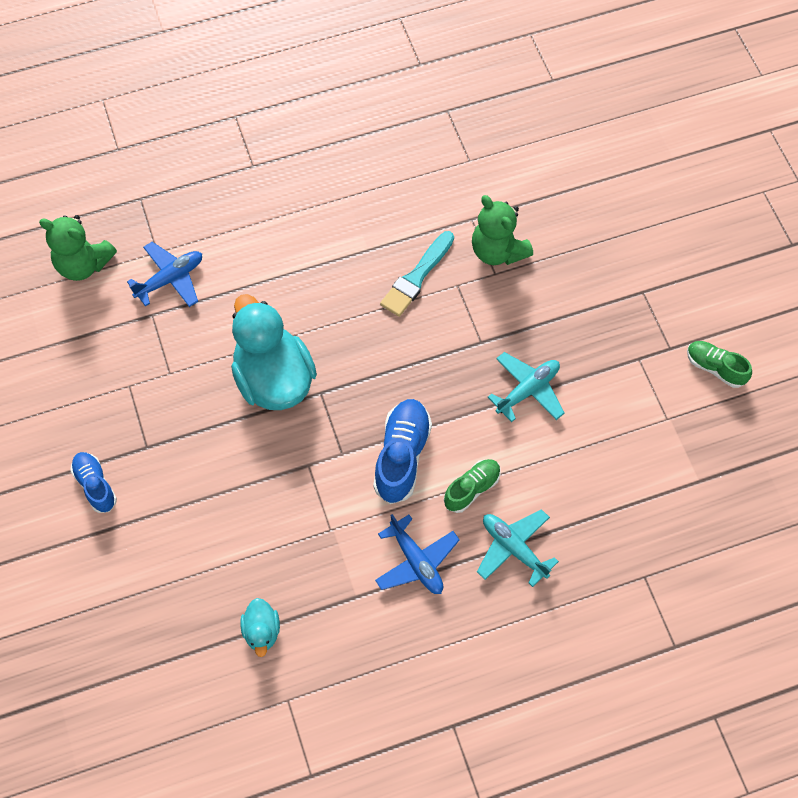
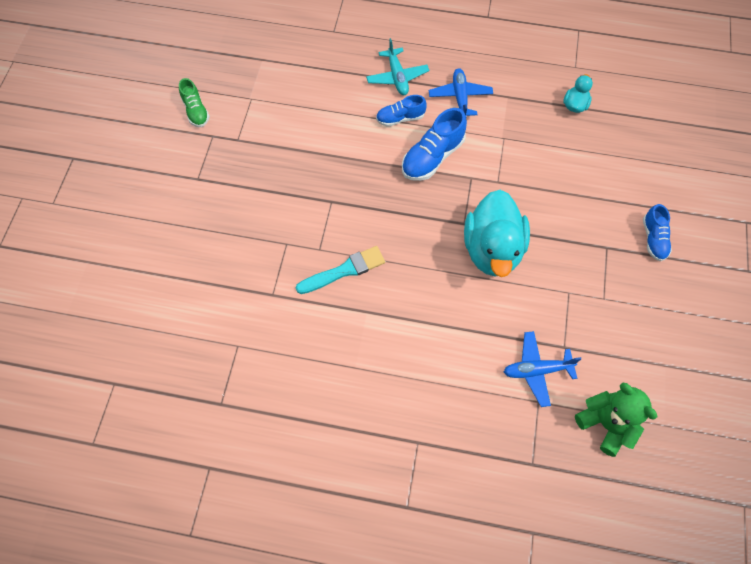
camera: 150 degrees left, 0 degrees up
(472, 489) = (400, 118): green shoe -> blue shoe
(497, 251) = (272, 259): green teddy bear -> none
(527, 390) = (323, 156): turquoise plane -> none

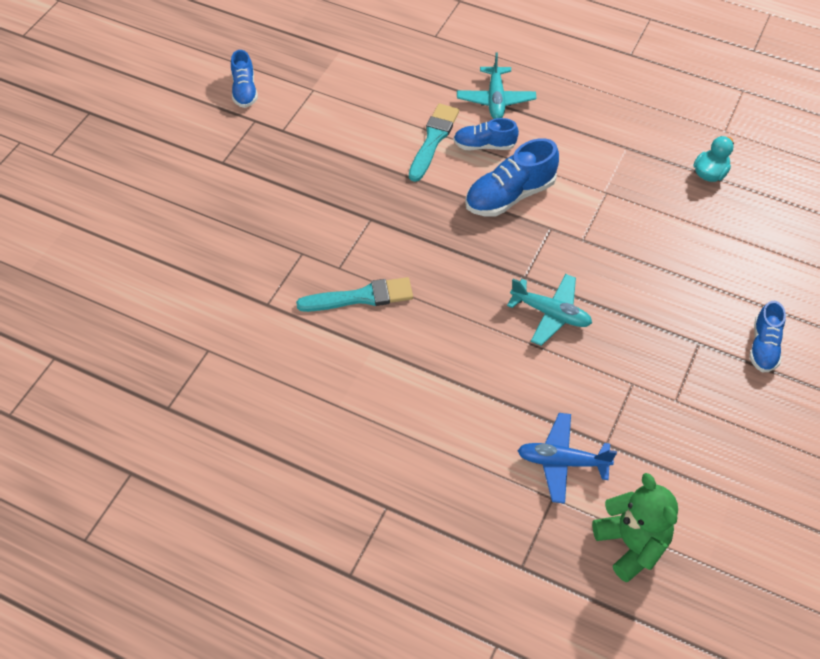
camera: 15 degrees right, 10 degrees down
(196, 111) = (244, 90): green shoe -> blue shoe
(359, 122) = (433, 140): none -> turquoise brush
(460, 97) = (566, 137): blue plane -> none
(492, 249) = (550, 313): turquoise duck -> turquoise plane

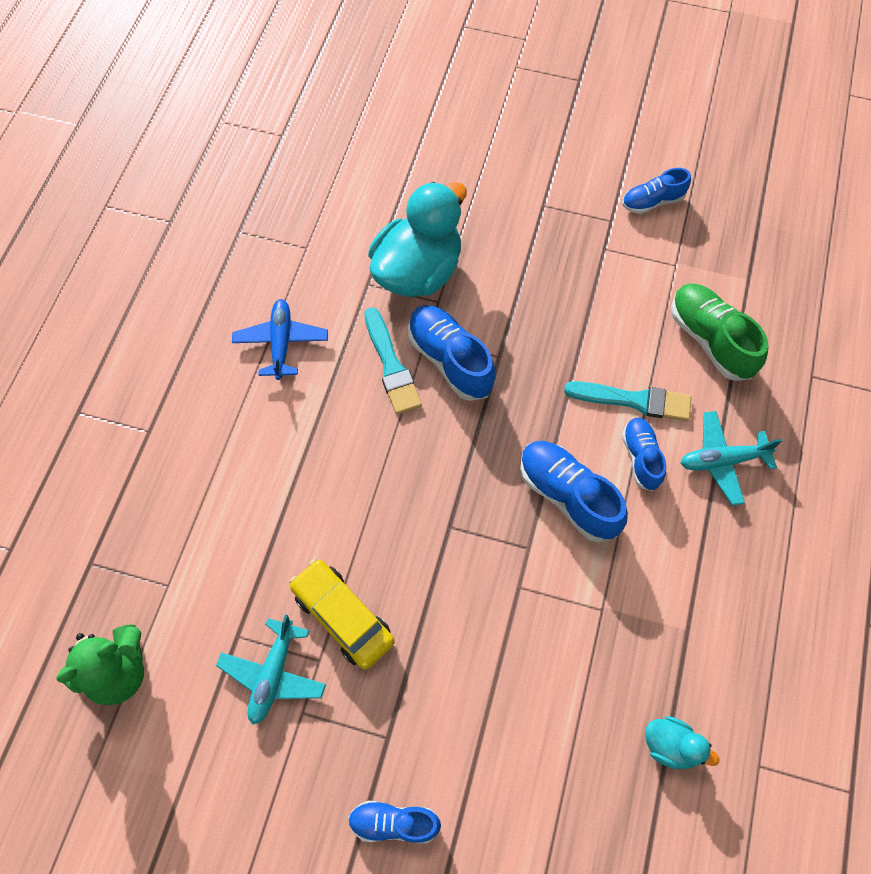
camera: 80 degrees right, 10 degrees up
(265, 263) = (418, 271): none -> turquoise duck
(366, 253) = (450, 360): none -> blue shoe
(389, 84) = (710, 340): none -> green shoe
(550, 313) = (402, 560): turquoise plane -> turquoise plane (273, 675)
(562, 462) = (211, 591): blue plane -> blue plane (281, 343)
(596, 362) = (343, 617): none -> yellow car

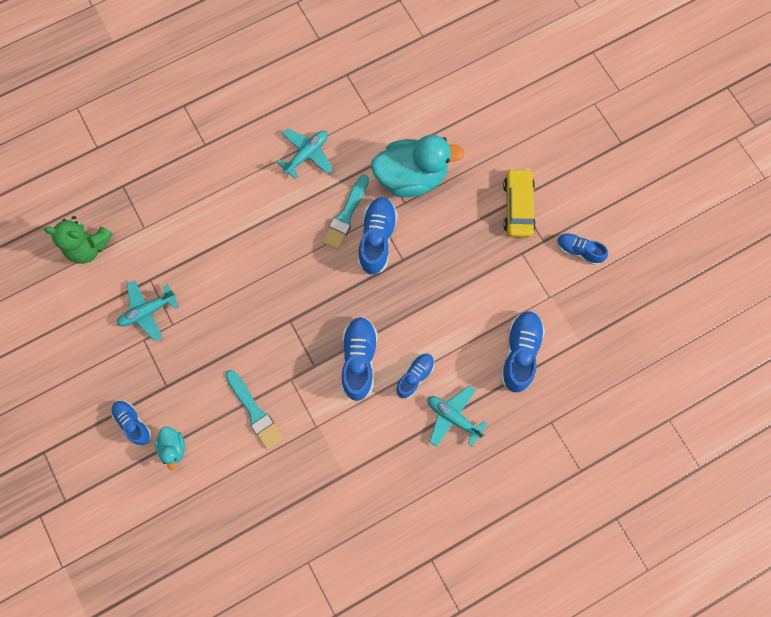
camera: 45 degrees right, 10 degrees up
(281, 343) = (307, 154): blue plane -> turquoise plane
(343, 617) = (201, 315): yellow car -> yellow car (518, 207)
(634, 400) = (444, 346): turquoise brush -> turquoise brush (254, 412)
(671, 746) = (279, 514): turquoise duck -> turquoise duck (173, 447)
(710, 340) = (520, 353): green shoe -> blue shoe

